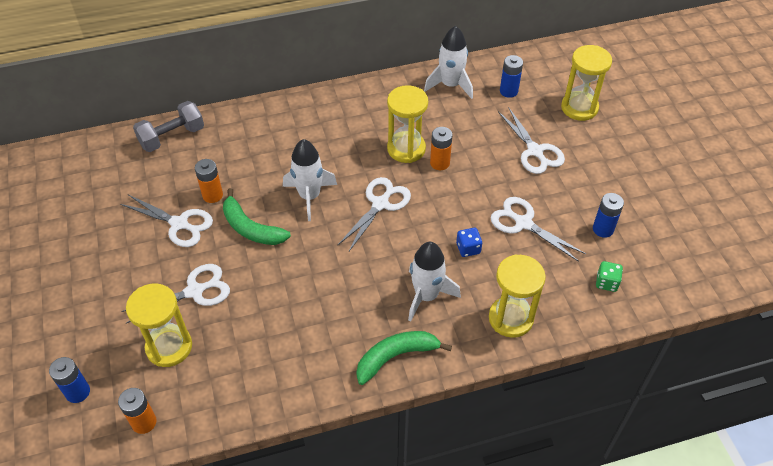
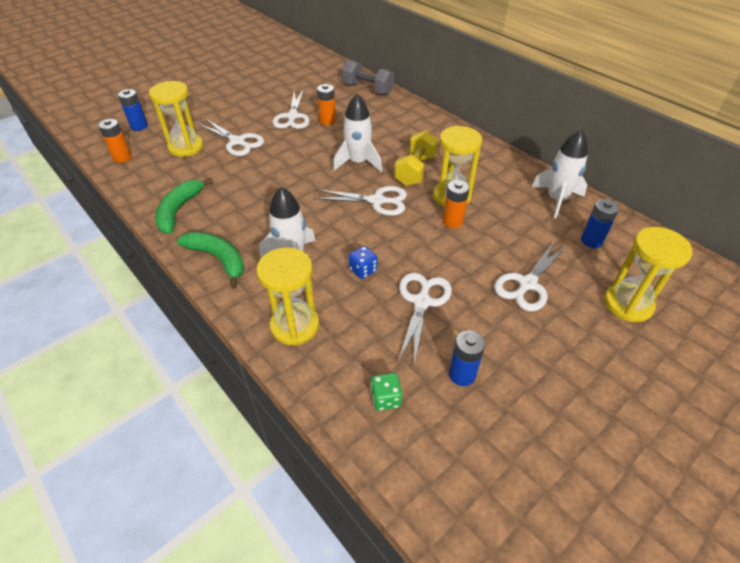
camera: 65 degrees right, 5 degrees down
(251, 228) = (308, 146): green banana -> green banana (179, 210)
(351, 158) = (415, 170): none -> yellow dumbbell

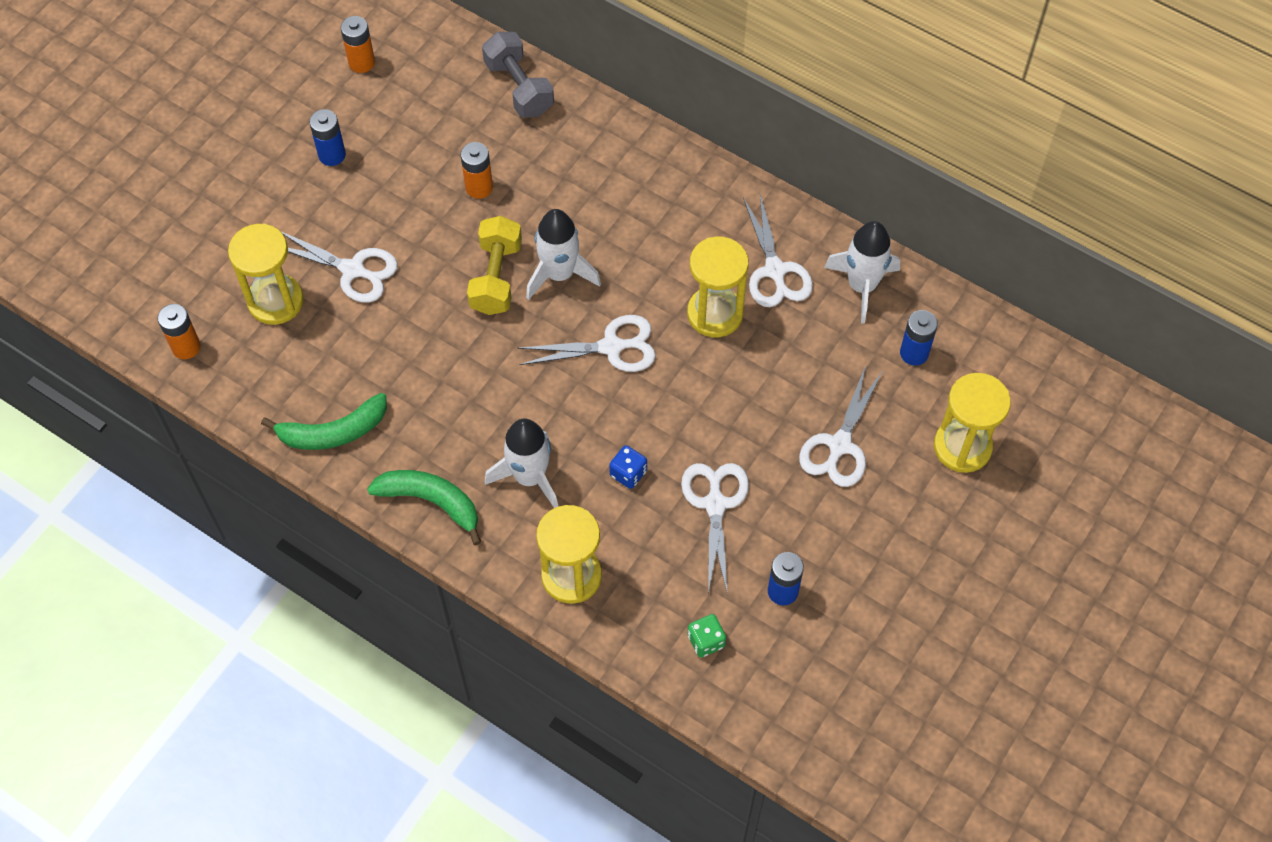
camera: 15 degrees left, 15 degrees up
(139, 126) = (171, 270): blue battery -> blue battery (332, 155)
(179, 210) = (333, 432): green banana -> green banana turned 105 degrees counterclockwise
(292, 117) = (417, 190): white scissors -> white scissors (775, 271)
(367, 89) = (519, 88): grey dumbbell -> grey dumbbell turned 45 degrees clockwise
(415, 170) = (650, 271): yellow dumbbell -> yellow dumbbell (496, 277)
(452, 221) = (726, 361): orange battery -> orange battery (361, 62)

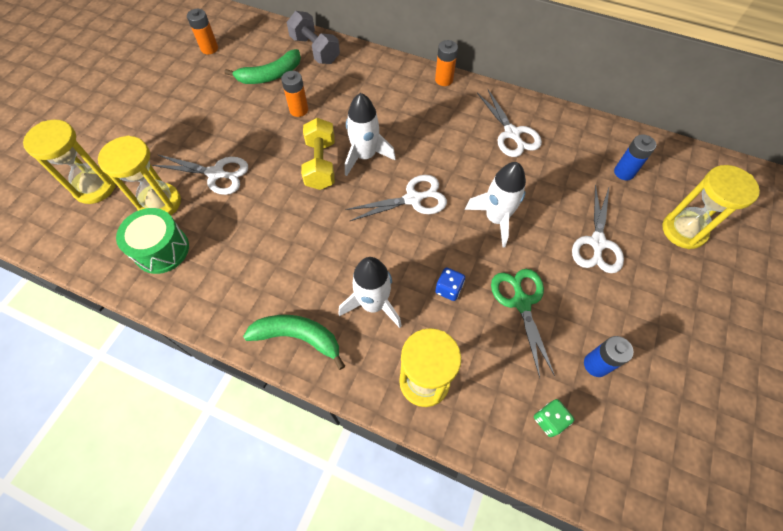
camera: 10 degrees left, 0 degrees up
(186, 347) = (91, 246): orange battery -> orange battery (444, 80)
(274, 366) = (162, 250): none -> green drum
(332, 155) = (194, 103): blue battery -> none
(333, 432) = (212, 293): green banana -> green banana (270, 75)
(715, 313) = (480, 166): yellow hourglass -> yellow hourglass (95, 187)
(715, 504) = (521, 302): white scissors -> green scissors
(862, 286) = (572, 135): white rocket -> white rocket (496, 219)

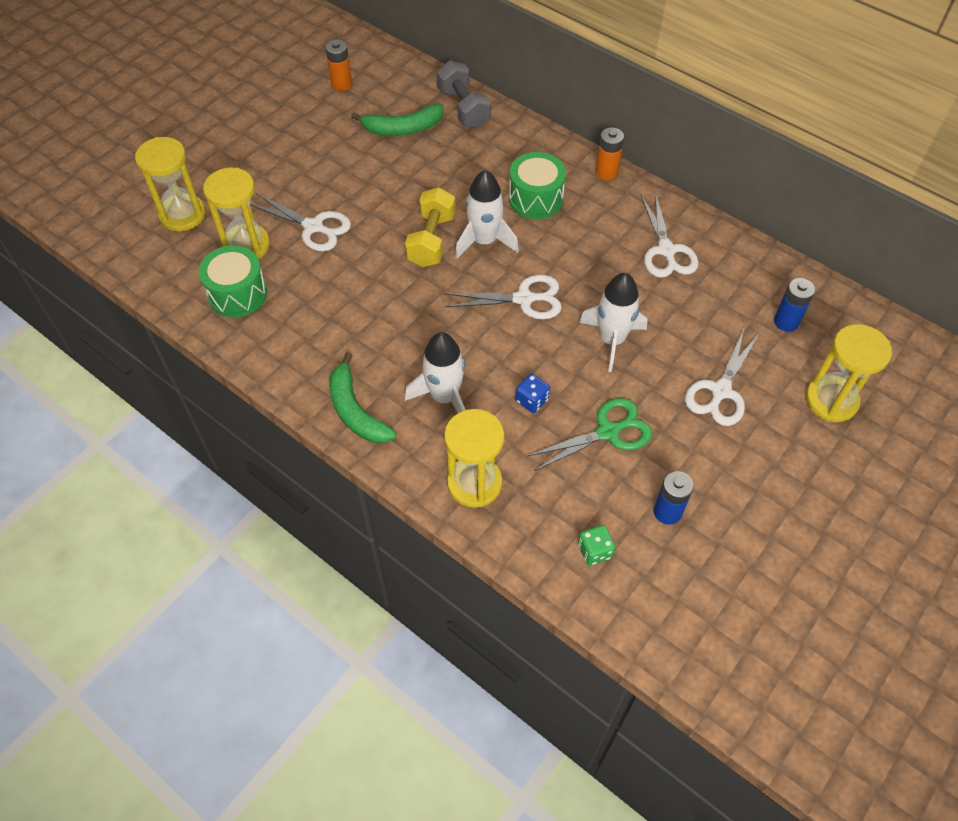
camera: 15 degrees right, 5 degrees down
(298, 337) = (356, 411): green banana -> green banana turned 150 degrees counterclockwise
(299, 110) = (424, 174): orange battery -> none
(395, 112) = (535, 198): none -> green drum
(521, 302) = (608, 432): green scissors -> green scissors turned 60 degrees clockwise

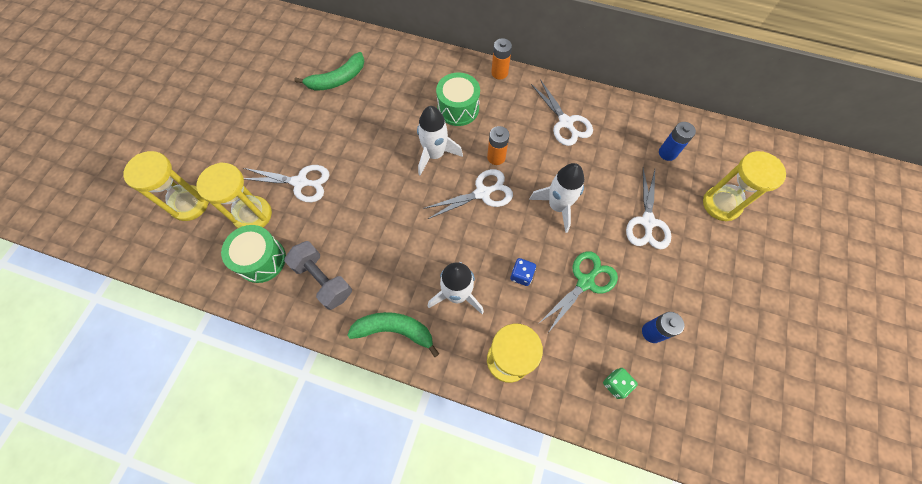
camera: 20 degrees left, 10 degrees up
(341, 84) = (276, 55): orange battery -> orange battery (496, 157)
(356, 411) = (394, 330): green banana -> green banana turned 150 degrees clockwise
(431, 240) = (395, 166): yellow dumbbell -> none
(463, 108) = (376, 50): grey dumbbell -> grey dumbbell (323, 280)

